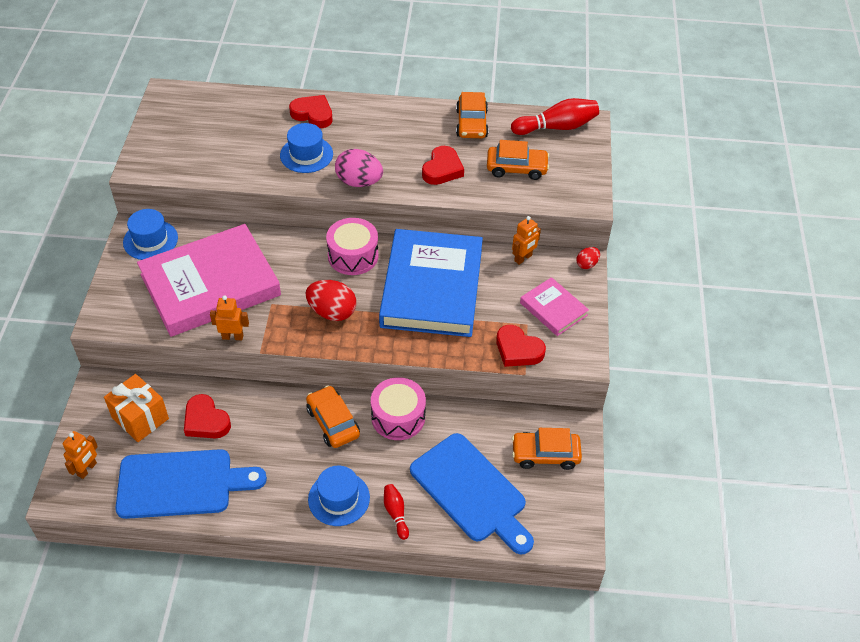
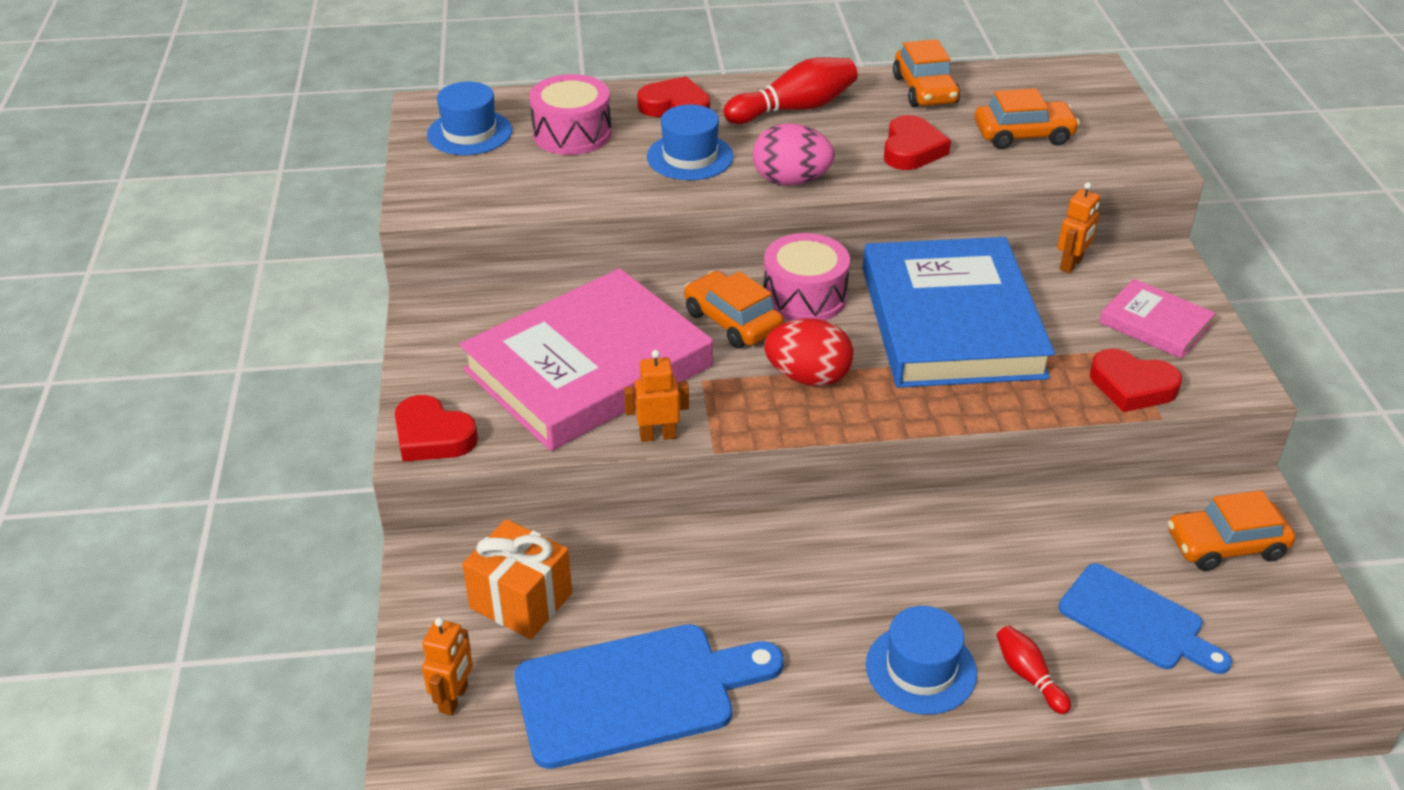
camera: 10 degrees left, 10 degrees down
(150, 240) = (461, 320): blue hat -> blue hat (469, 133)
(206, 421) = (639, 586): red heart -> red heart (432, 436)
(333, 422) = (857, 554): orange car -> orange car (732, 321)
(398, 417) = (961, 529): pink drum -> pink drum (572, 134)
(471, 491) = (1136, 620): blue cutting board -> blue cutting board, size x0.66
(557, 127) = (1053, 80): red bowling pin -> red bowling pin (794, 109)
(587, 264) = (1171, 259): red egg -> none

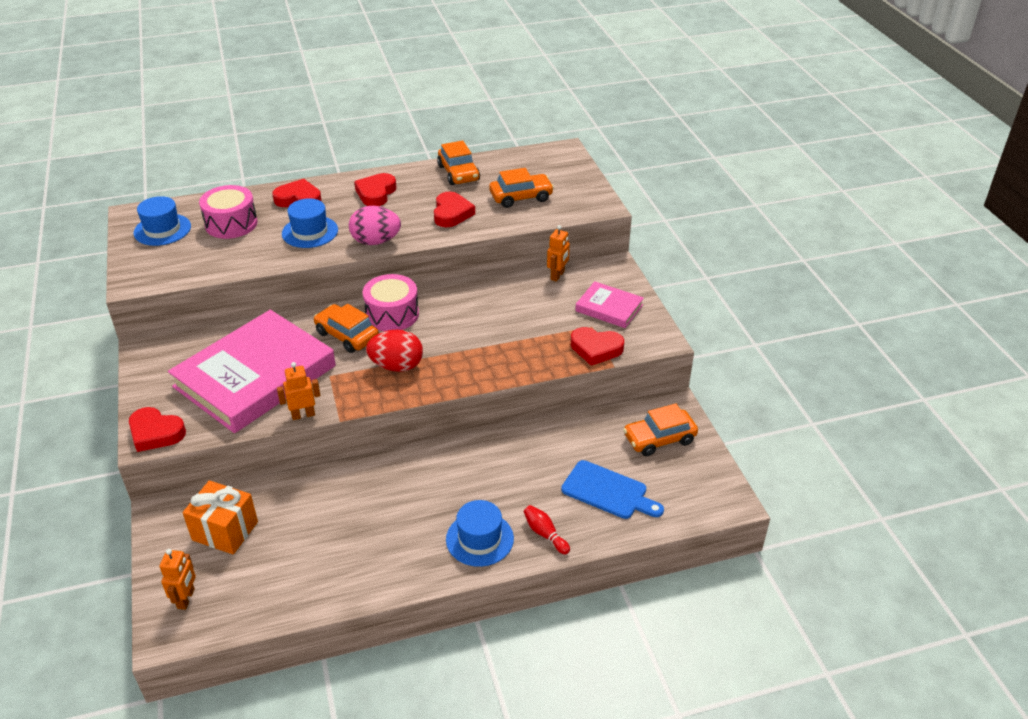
camera: 10 degrees left, 0 degrees up
(635, 693) = (303, 579): blue cutting board -> none
(794, 109) = (376, 193): red bowling pin -> red heart
(951, 322) = (484, 320): blue book -> none

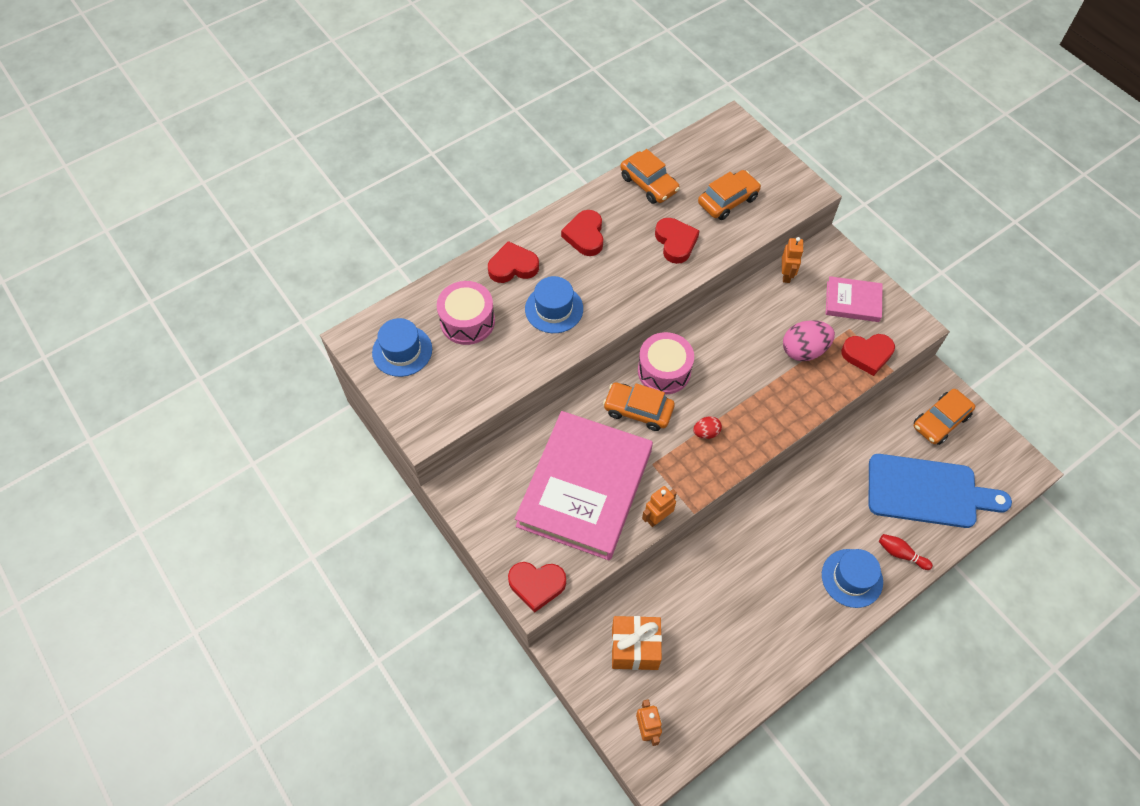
camera: 20 degrees left, 20 degrees up
(376, 241) = (626, 302): pink egg -> pink egg (804, 350)
(397, 366) = (706, 432): red egg -> red egg, size x0.54
(608, 491) = (928, 492): blue cutting board -> blue cutting board, size x1.52

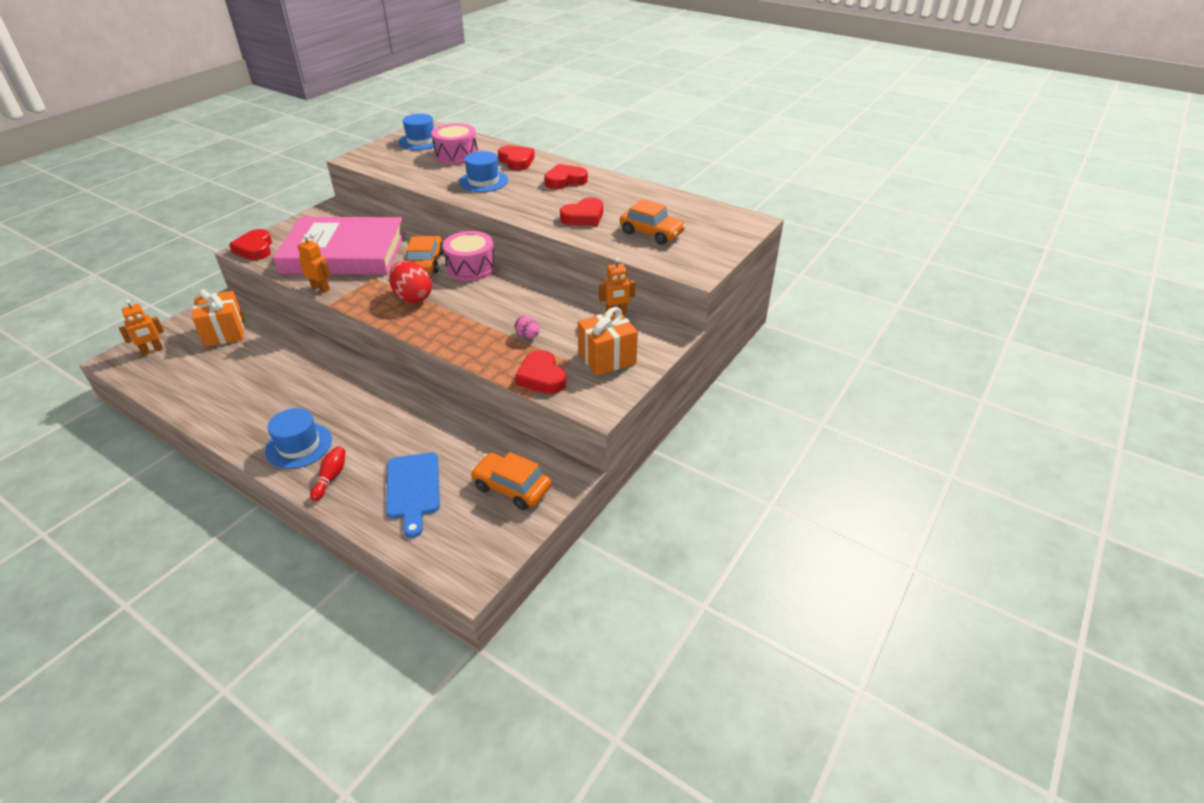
camera: 70 degrees right, 20 degrees down
(649, 184) = (642, 196): orange car -> none
(706, 432) = (413, 297): red egg -> red egg, size x1.87
(804, 350) = (528, 336): pink egg -> pink egg, size x0.54
(852, 301) = (607, 358): pink book -> orange gift
(928, 492) = (413, 489): blue cutting board -> blue cutting board, size x0.66

